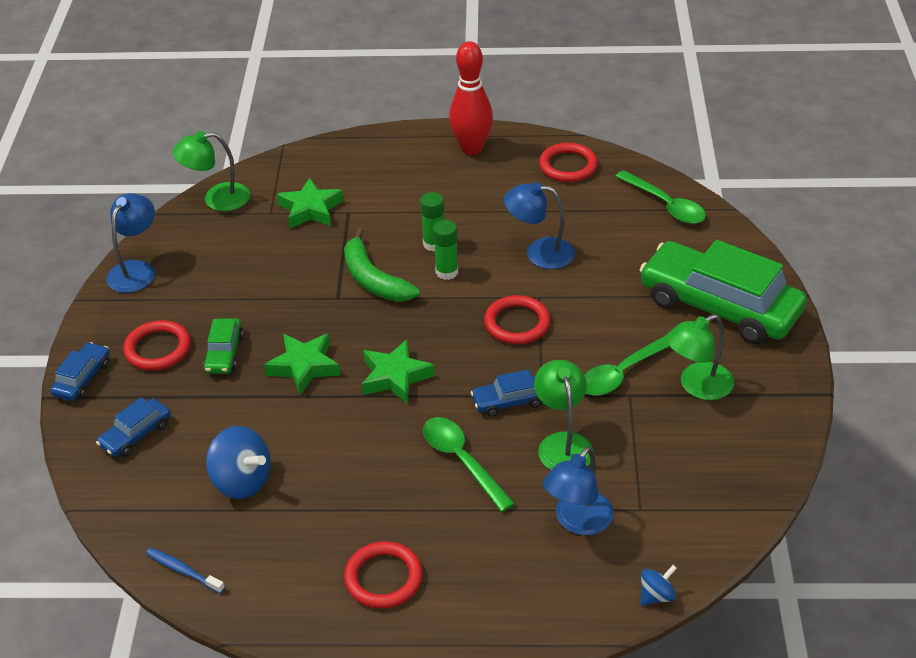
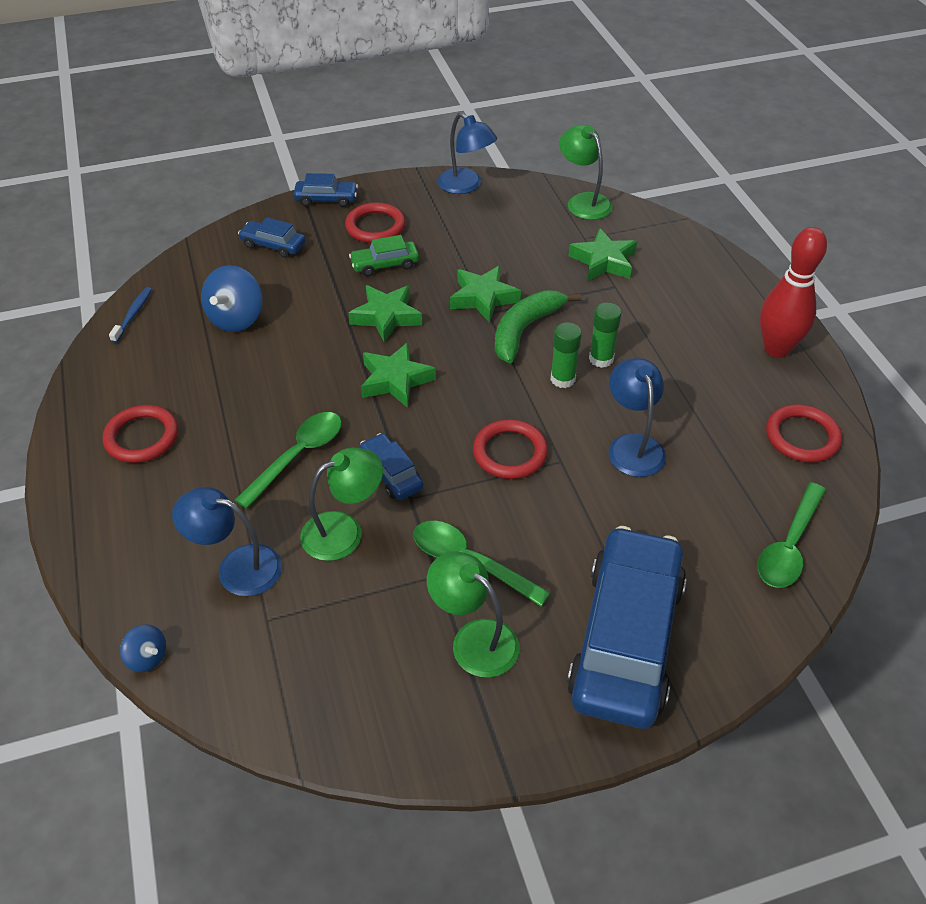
camera: 70 degrees right, 5 degrees up
(136, 270) = (466, 186): blue lamp -> blue lamp turned 45 degrees clockwise
(315, 296) = (483, 298): none -> green star
(719, 306) = (626, 638): green car -> blue car

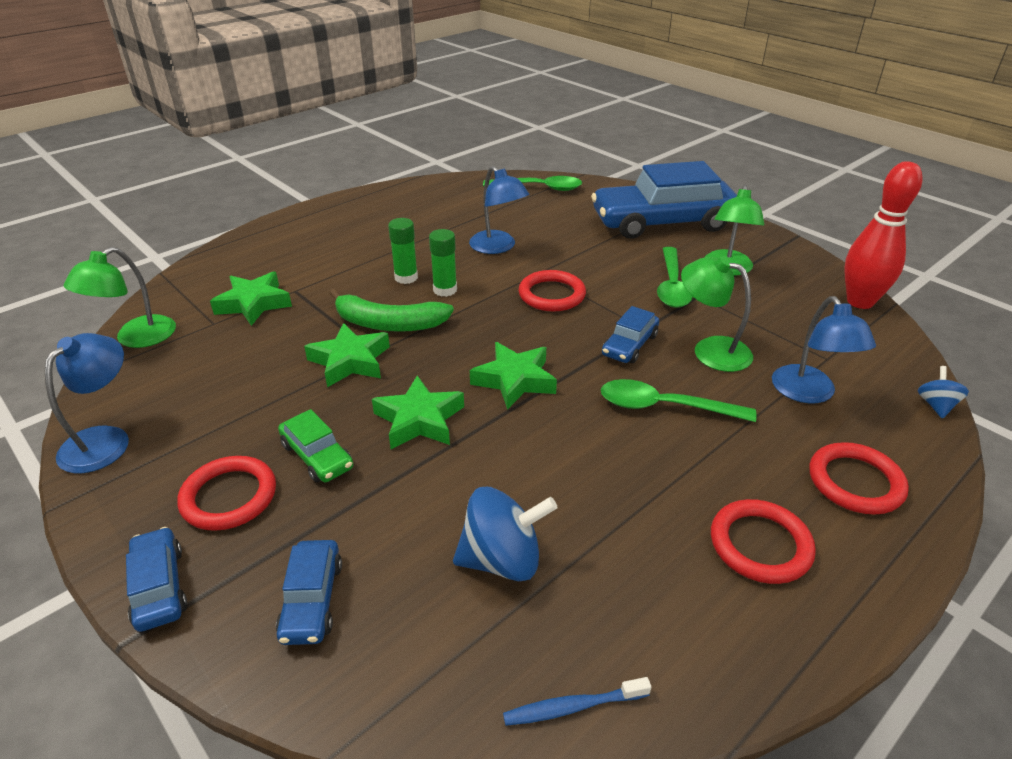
camera: 115 degrees left, 10 degrees down
(633, 446) = (498, 247): blue lamp -> blue lamp turned 90 degrees counterclockwise
(776, 349) = (347, 211): red bowling pin -> red bowling pin (860, 302)
(802, 437) = (438, 194): red ring -> red ring (855, 482)

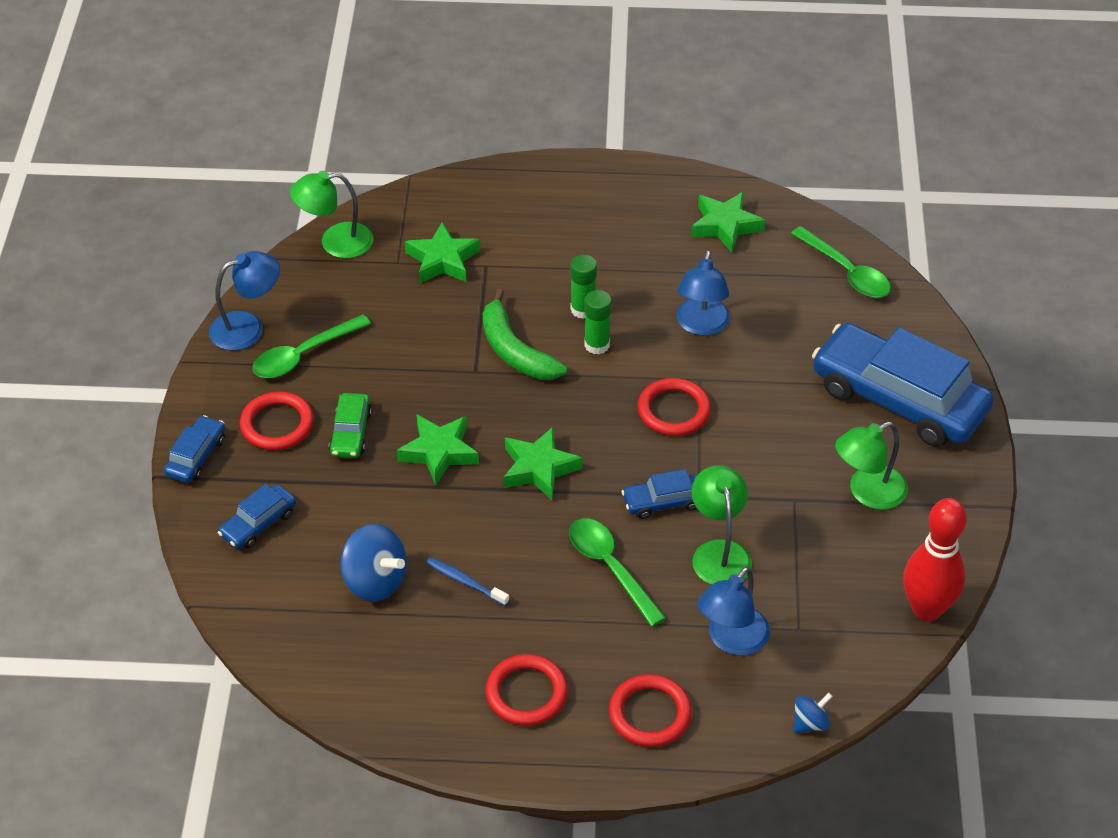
camera: 45 degrees right, 10 degrees up
(350, 361) = (450, 368): green star -> green star (725, 226)
(573, 707) = (316, 677): blue toothbrush -> blue toothbrush (465, 582)
(672, 286) = (788, 474): green spoon -> green spoon (304, 355)

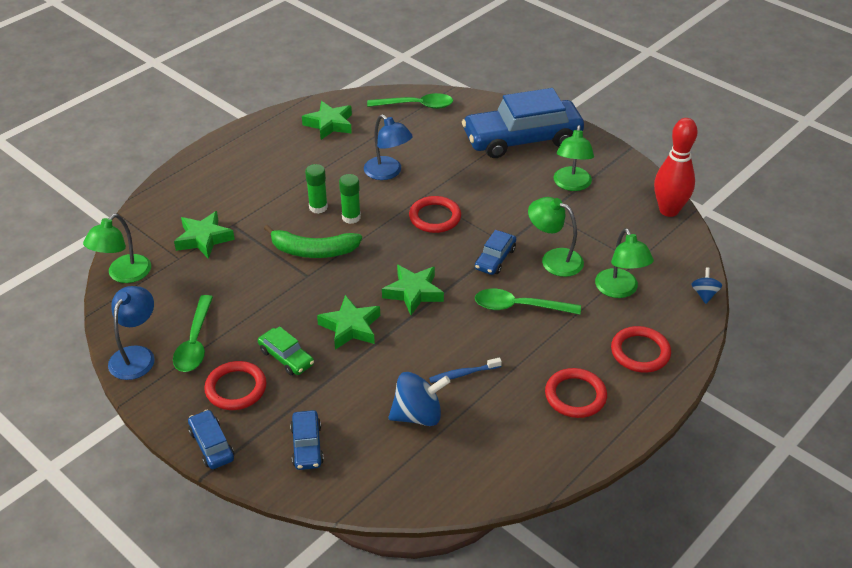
camera: 50 degrees left, 5 degrees down
(731, 640) = (620, 290): blue lamp -> green lamp

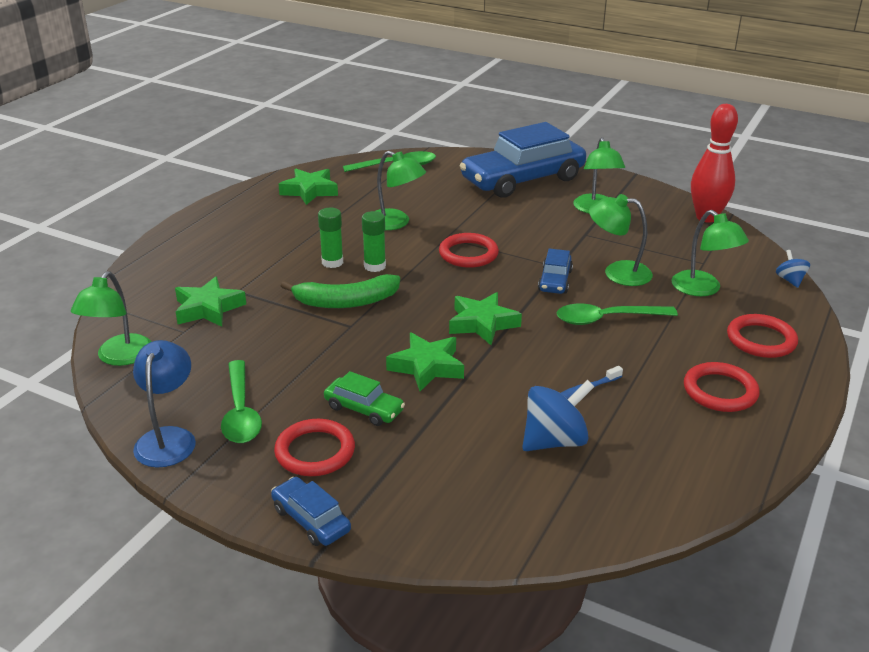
camera: 15 degrees left, 10 degrees down
(307, 446) = (436, 498): blue car -> none
(388, 173) = (395, 223): blue lamp -> green lamp

